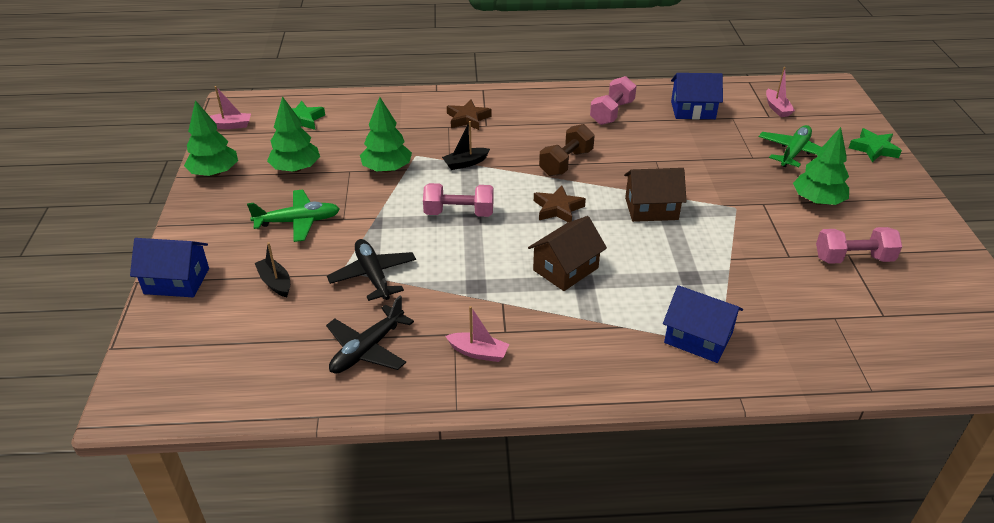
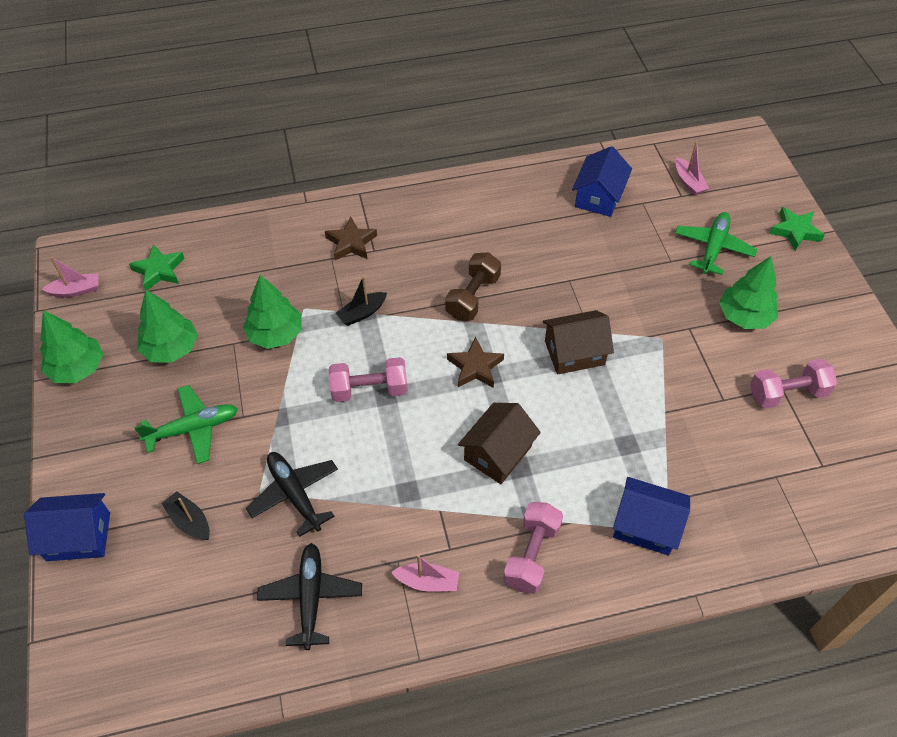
camera: 10 degrees left, 15 degrees up
(367, 349) = (311, 597): black plane -> black plane turned 150 degrees clockwise
(612, 113) = (511, 212): pink dumbbell -> pink dumbbell (532, 555)
(693, 110) = (599, 197): blue house -> blue house turned 60 degrees counterclockwise

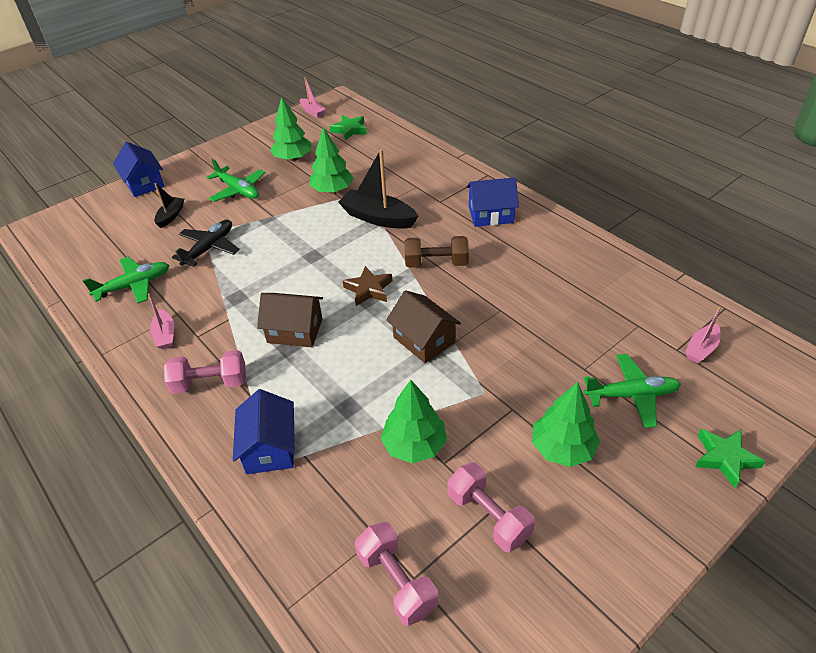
camera: 65 degrees right, 10 degrees down
(77, 368) = (257, 135): green tree -> green tree (414, 445)
(311, 597) = (134, 285): black plane -> green plane
(351, 243) = (437, 189): brown star -> none
(362, 313) = (378, 218): black boat -> black boat, size x1.84
(369, 389) = (313, 246): pink dumbbell -> pink dumbbell (397, 581)
(599, 197) = (615, 295): blue house -> blue house (491, 215)

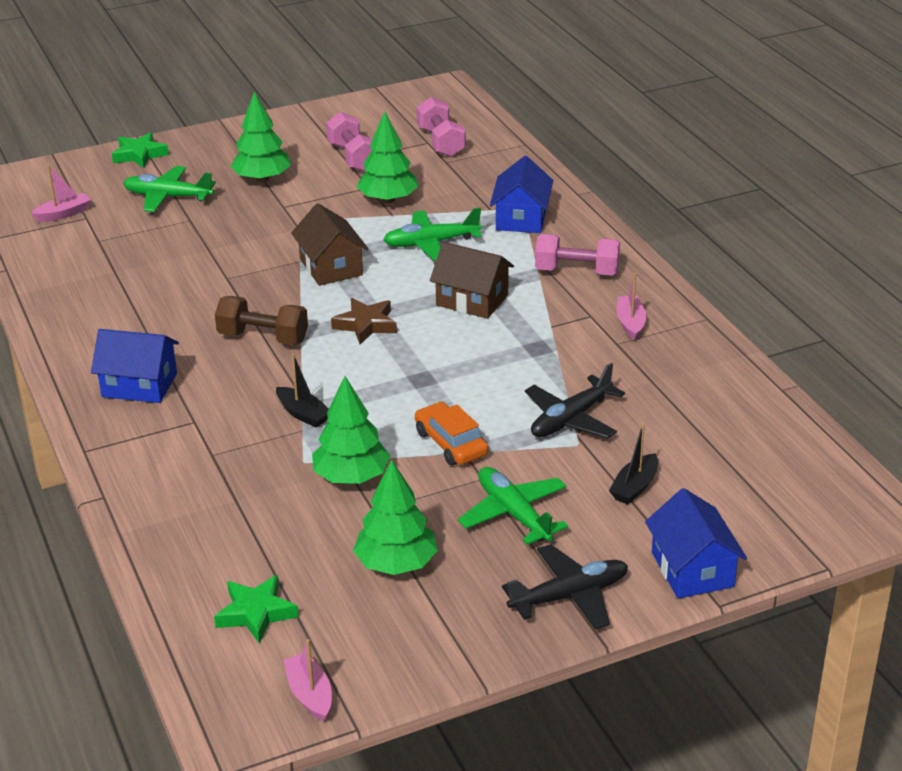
camera: 165 degrees left, 10 degrees down
(134, 285) = (680, 388): green plane -> green plane (431, 243)
(206, 162) = (570, 596): none -> black plane
(281, 219) = (451, 443): none -> orange car
(378, 218) = (303, 414): black boat -> black boat, size x0.54

